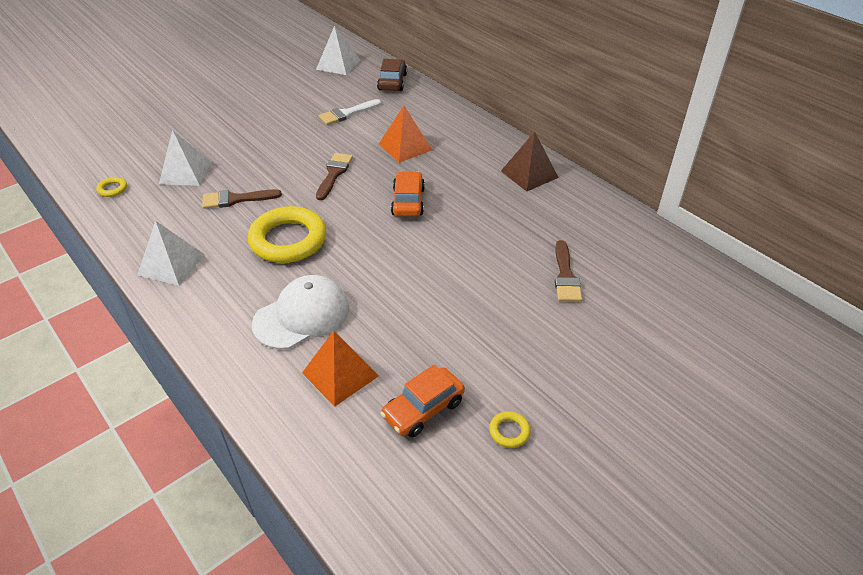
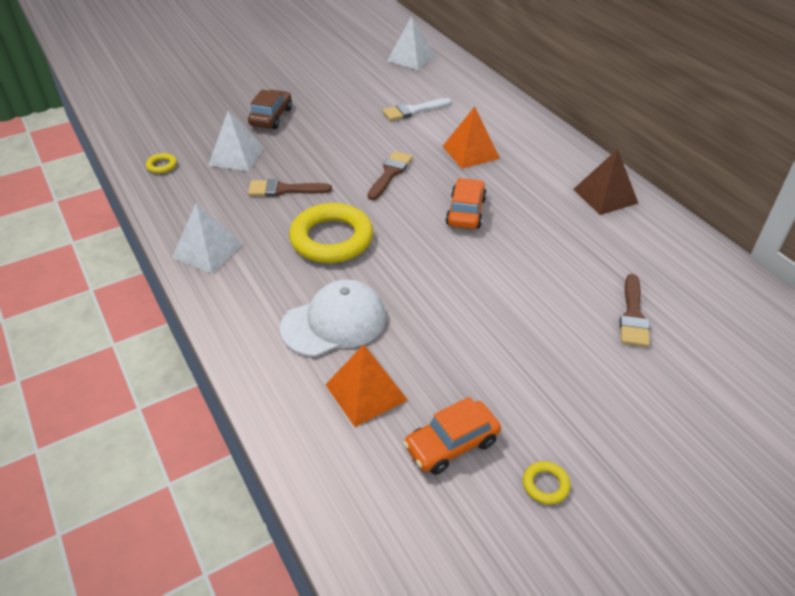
camera: 10 degrees right, 0 degrees up
(392, 82) = (466, 81): brown car -> brown car (271, 117)

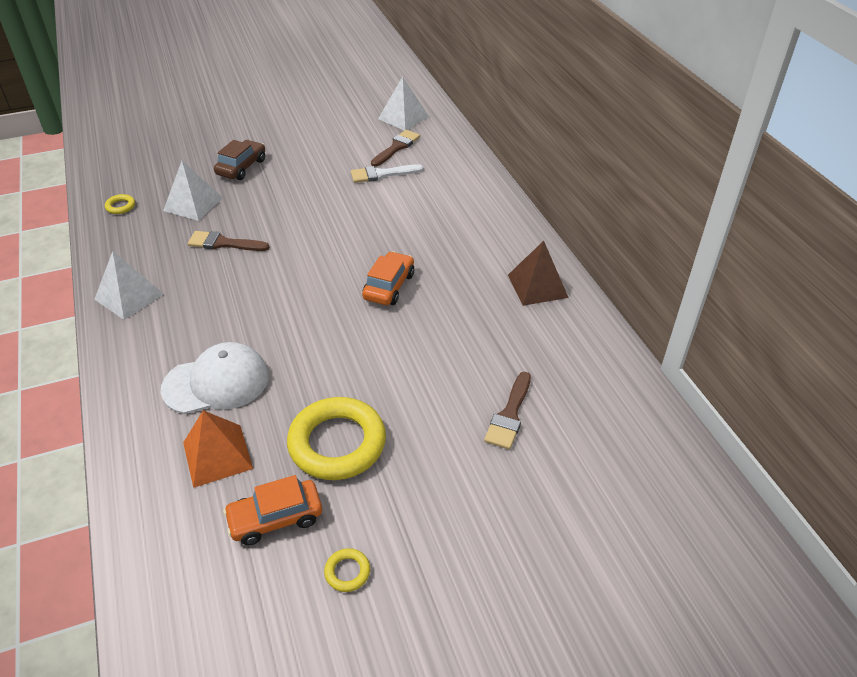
camera: 10 degrees right, 0 degrees up
(331, 239) = (248, 299): yellow ring -> yellow ring (337, 443)
(390, 173) = (331, 238): brown brush -> brown brush (396, 147)
(470, 152) = (420, 224): orange pyramid -> none

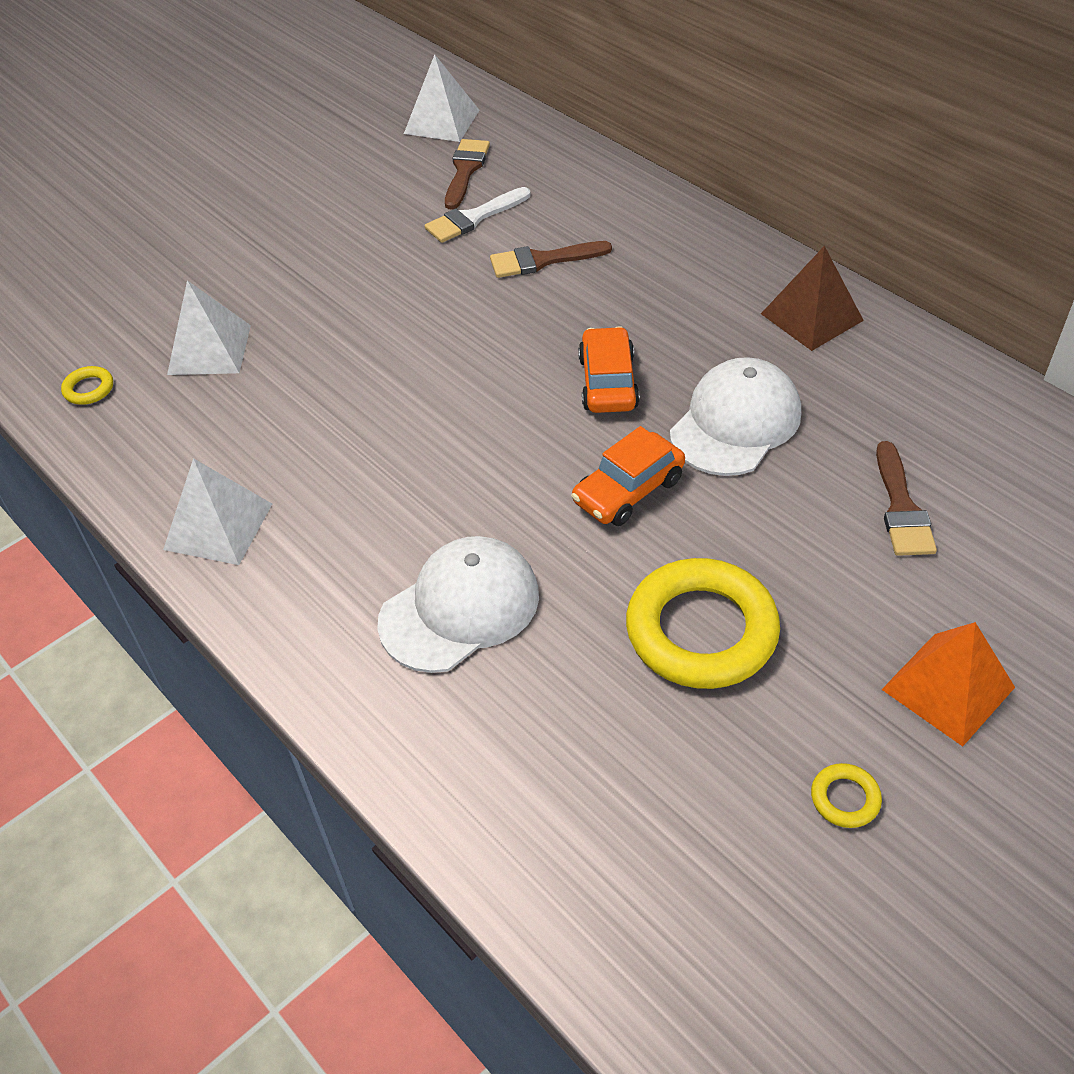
camera: 20 degrees left, 5 degrees up
(217, 455) = (543, 712): orange pyramid -> orange pyramid (947, 688)
(223, 243) = (307, 396): brown brush -> brown brush (542, 260)
(241, 167) = (244, 268): brown car -> none
(275, 518) = (694, 766): orange car -> orange car (628, 491)
(446, 332) = (735, 423): none -> white cap

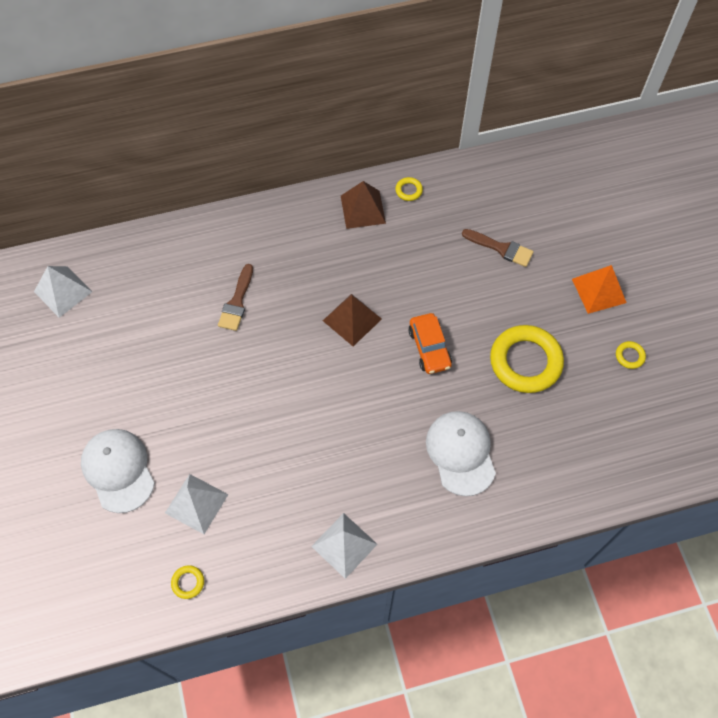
camera: 65 degrees left, 15 degrees up
(465, 170) = (124, 301): brown brush -> none
(473, 218) = (174, 318): white brush -> none
(608, 382) = (352, 319): orange car -> brown pyramid
(735, 423) = (413, 281): white cap -> white cap (118, 470)
(898, 352) = (408, 190): none -> yellow ring

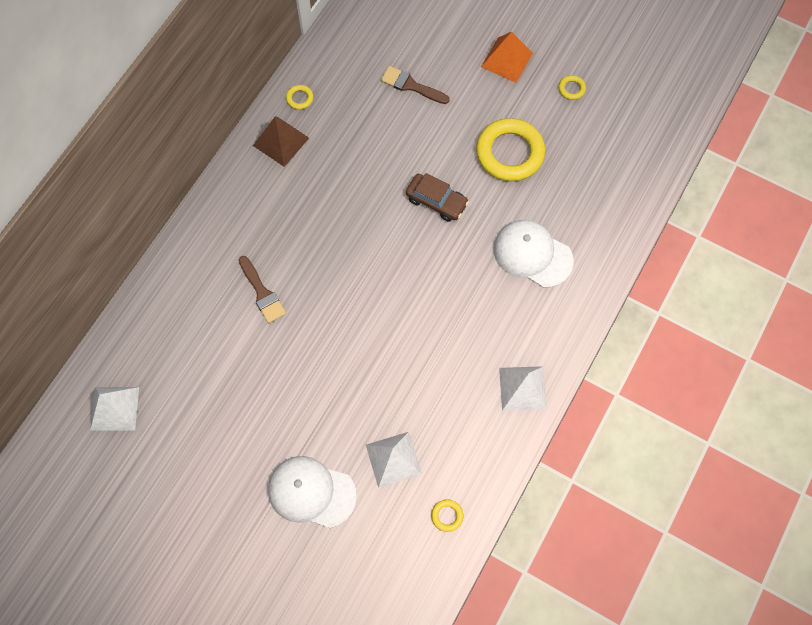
camera: 45 degrees left, 5 degrees up
(352, 319) = (361, 230): brown pyramid -> none
(429, 348) = (436, 201): orange car -> brown car
(501, 248) = (411, 86): brown brush -> brown brush turned 135 degrees counterclockwise

